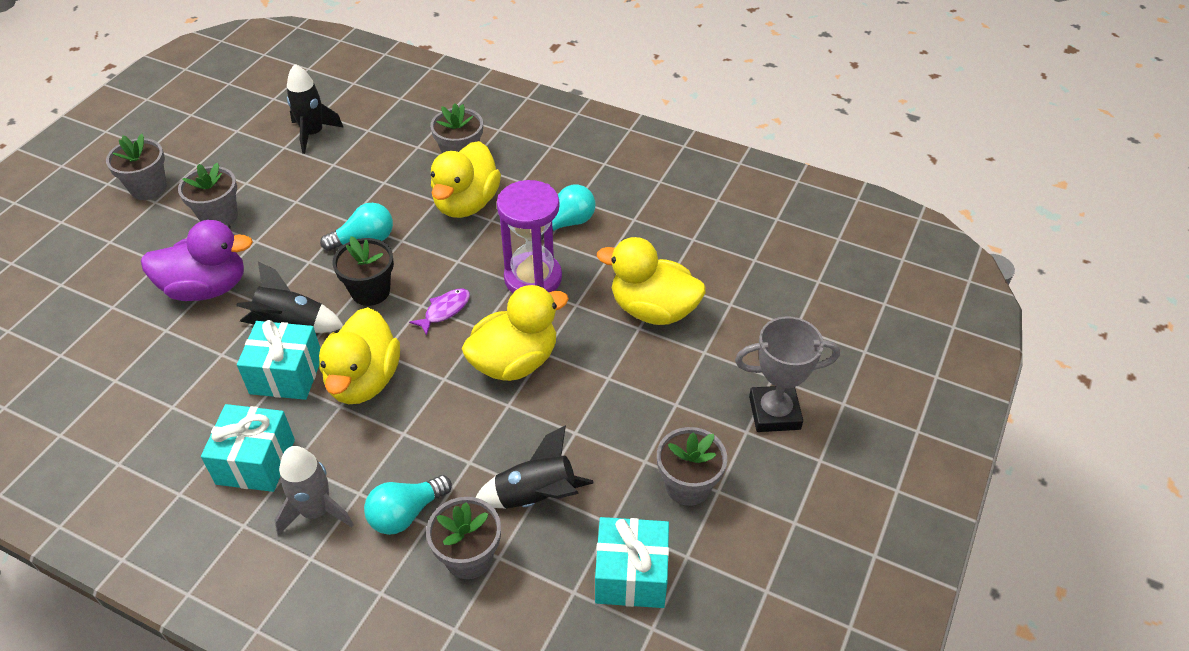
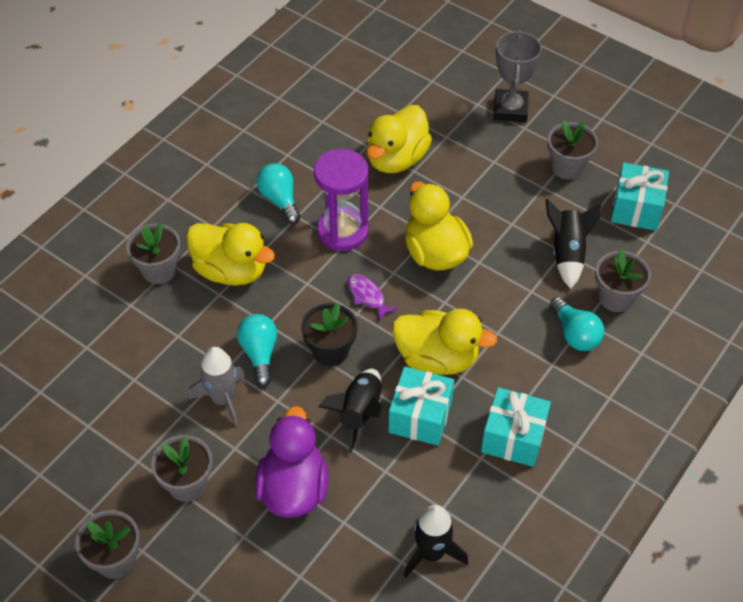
camera: 80 degrees left, 5 degrees up
(313, 134) = (74, 397): black rocket -> black rocket (431, 553)
(316, 511) = (567, 393): grey rocket -> grey rocket (223, 399)

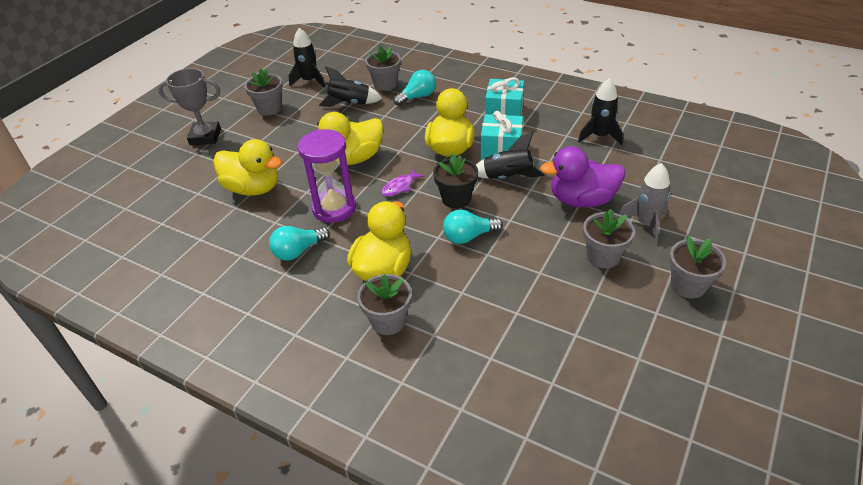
camera: 95 degrees left, 10 degrees down
(223, 399) = (518, 250): grey rocket -> grey rocket (646, 224)
(636, 209) = (309, 81): turquoise gift -> black rocket

